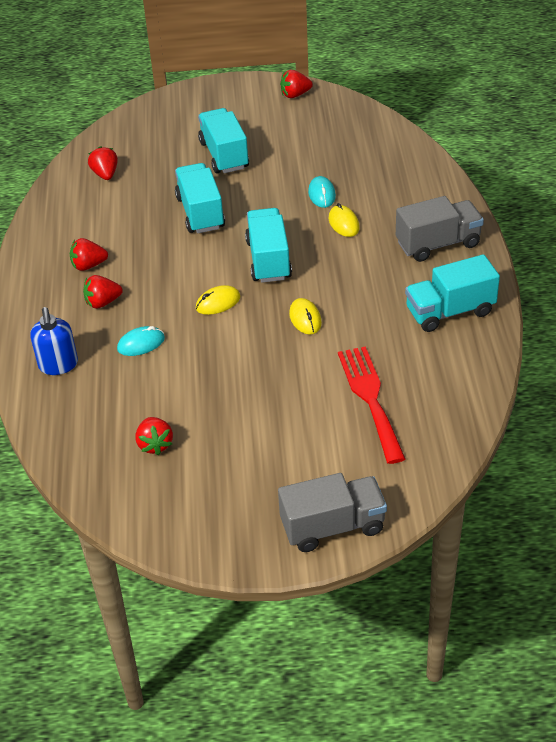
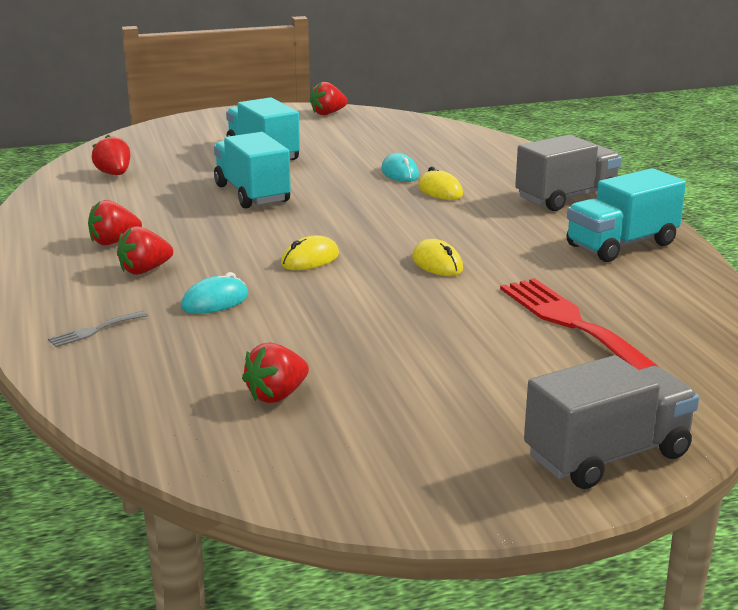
camera: 15 degrees left, 20 degrees down
(58, 365) = (94, 330): blue soap dispenser -> grey fork
(155, 444) = (277, 395): red strawberry -> red strawberry turned 75 degrees clockwise
(268, 260) = (360, 222): turquoise truck -> none

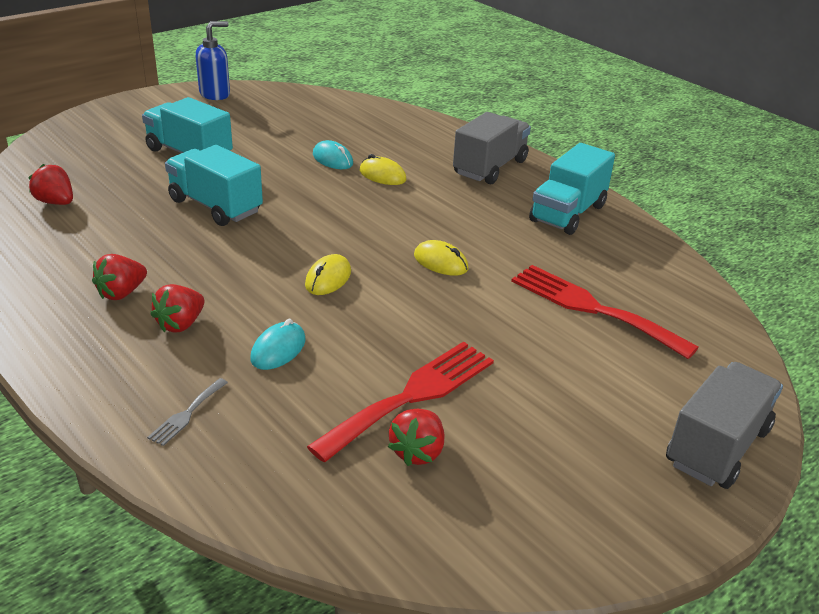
camera: 25 degrees left, 10 degrees up
(310, 355) = (412, 396): none -> red fork
(328, 113) = (215, 94): red strawberry -> blue soap dispenser

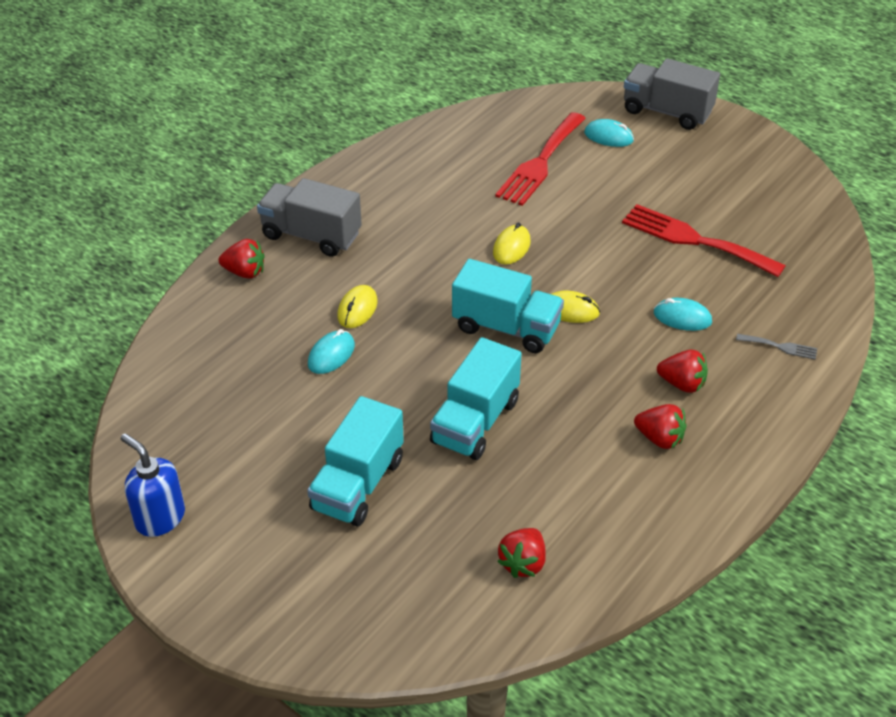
camera: 100 degrees left, 10 degrees up
(417, 452) = (747, 230): red strawberry -> red strawberry (245, 272)
(568, 213) = (391, 180): turquoise truck -> turquoise truck (506, 327)
(649, 374) = (608, 137): none -> turquoise mouse

